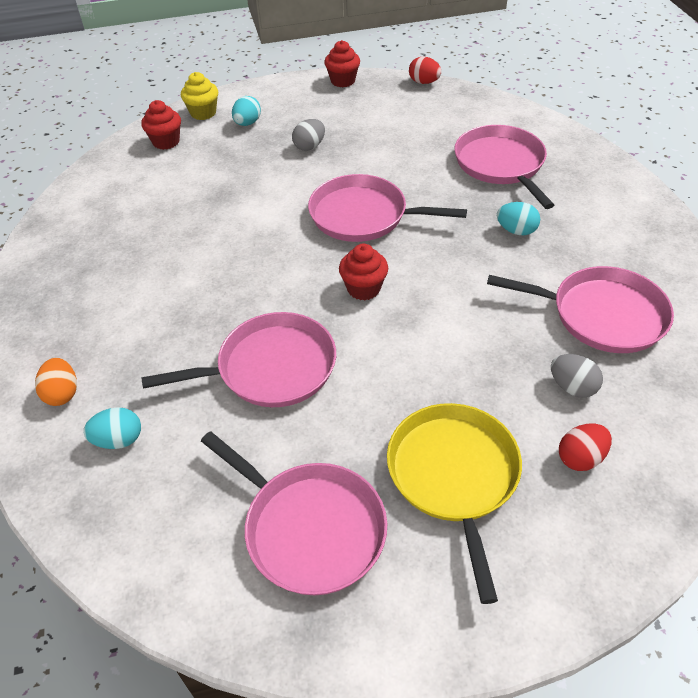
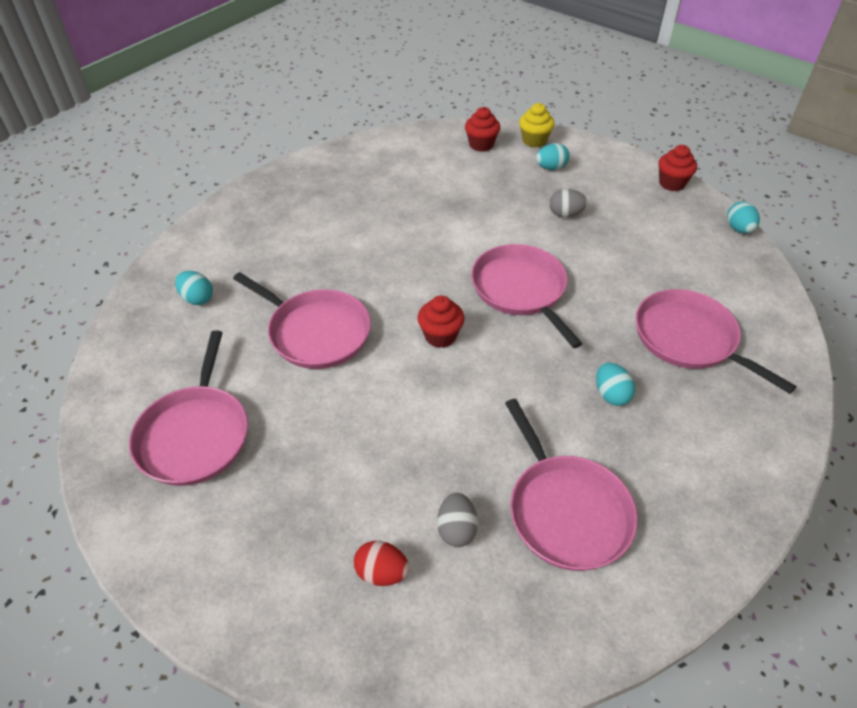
camera: 50 degrees right, 0 degrees up
(62, 393) = (213, 251): orange egg -> none
(424, 82) = (738, 229): red egg -> turquoise egg
(454, 476) = (299, 494): yellow pan -> none
(501, 165) = (689, 339): pink pan -> pink pan turned 75 degrees counterclockwise

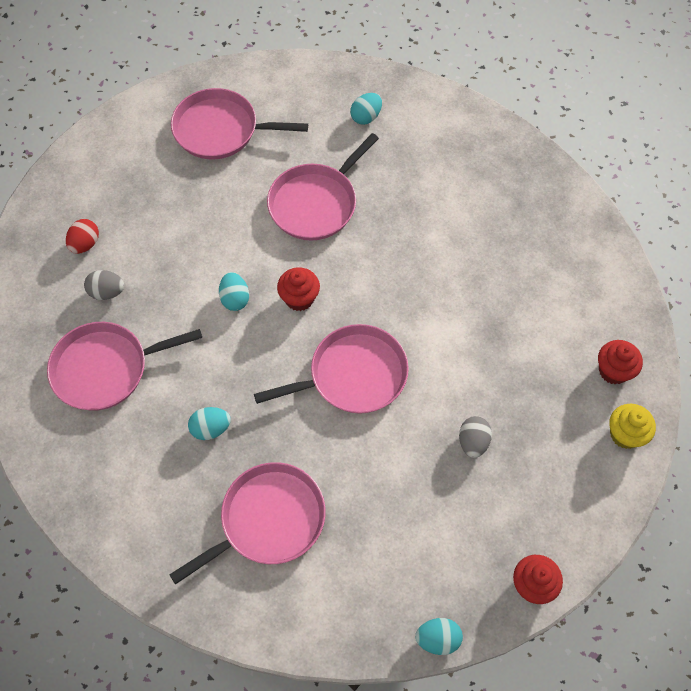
camera: 95 degrees right, 15 degrees up
(551, 168) = (565, 443): turquoise egg -> turquoise egg (235, 299)

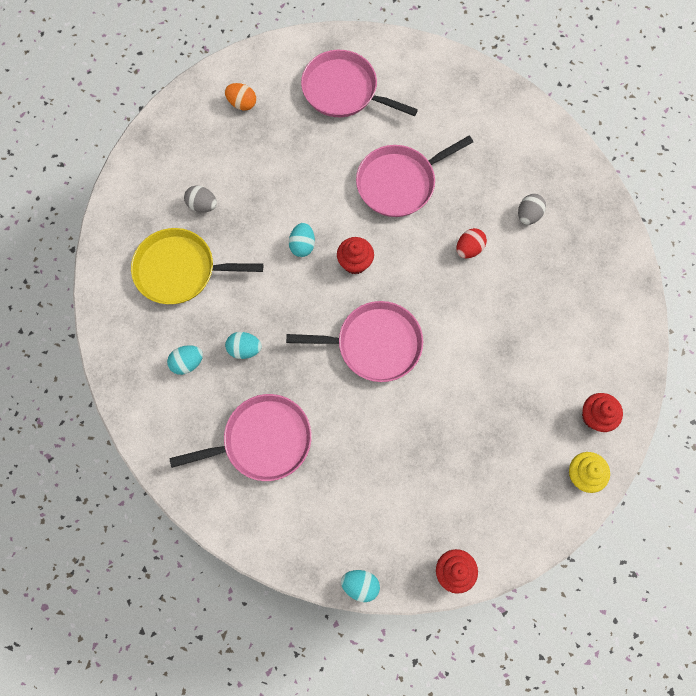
camera: 20 degrees right, 10 degrees up
(85, 244) = (199, 157): red egg -> red egg (469, 249)
(106, 368) = (180, 270): pink pan -> yellow pan
(114, 175) = (242, 103): none -> orange egg
(366, 117) = (471, 117): turquoise egg -> turquoise egg (187, 363)
(473, 442) = (451, 435): grey egg -> grey egg (528, 215)

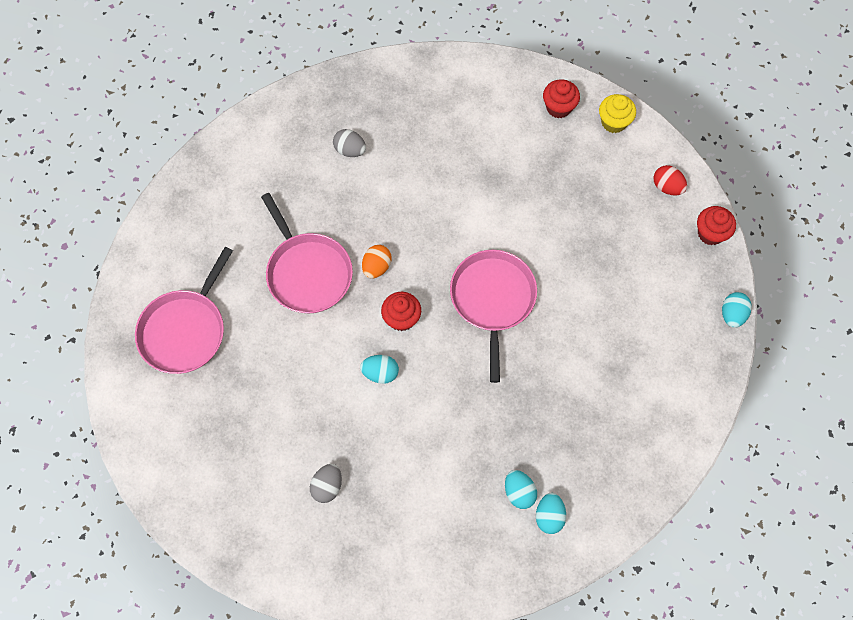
camera: 90 degrees left, 5 degrees down
(180, 270) = (409, 507): yellow pan -> none
(242, 103) = (193, 446): orange egg -> orange egg (376, 267)
(245, 349) = (501, 431): turquoise egg -> turquoise egg (549, 516)
(263, 440) = (599, 409): pink pan -> none
(469, 249) = (387, 207): red egg -> red egg (667, 187)

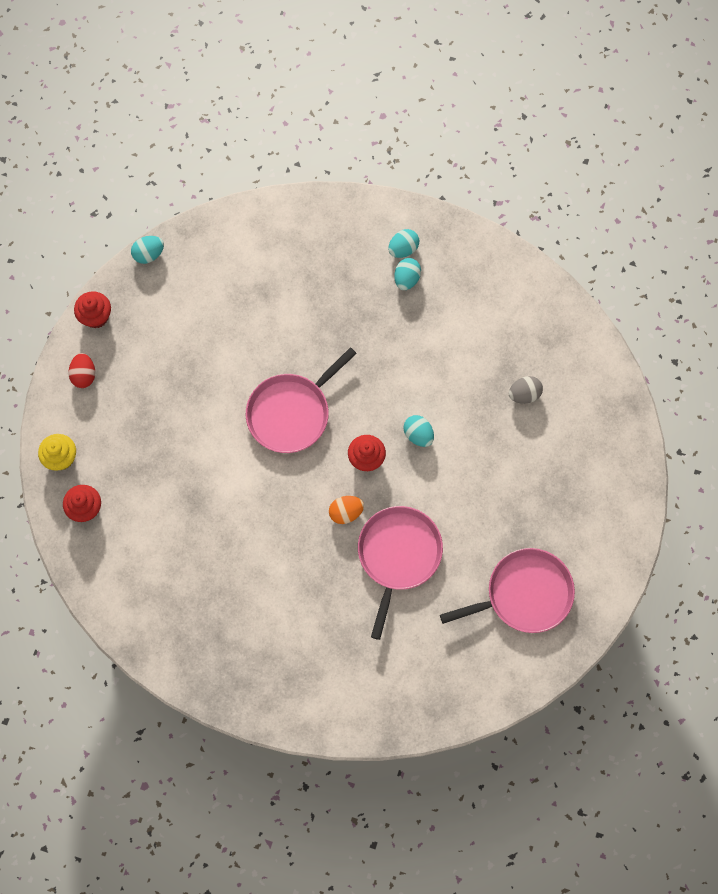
camera: 135 degrees left, 5 degrees up
(350, 150) = (273, 625): grey egg -> none

